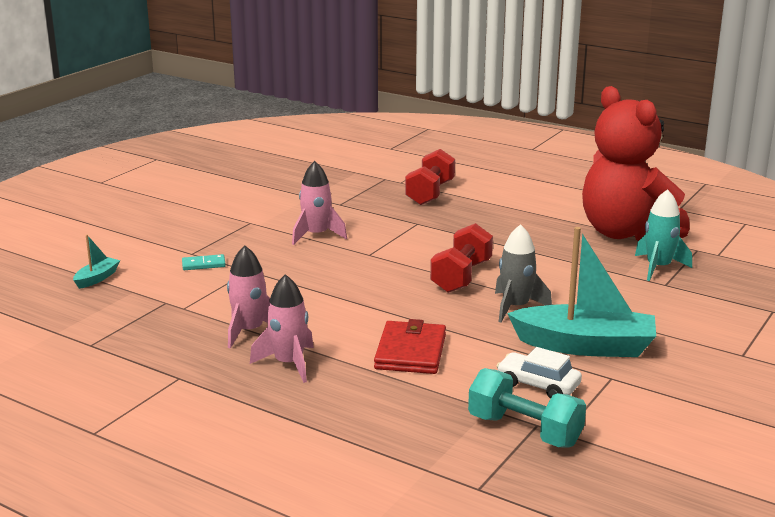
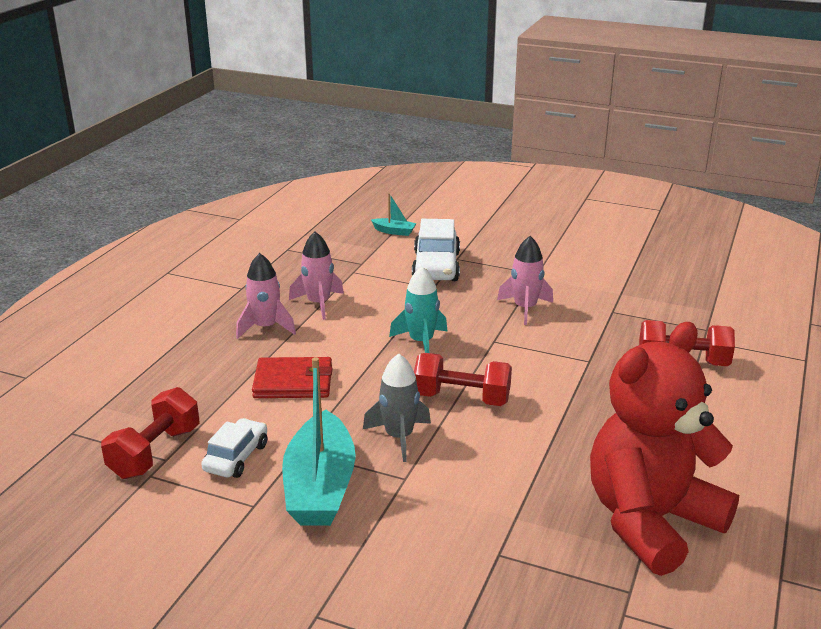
camera: 80 degrees right, 5 degrees up
(203, 264) = (436, 267): turquoise domino -> white car
(524, 430) = (155, 452): turquoise dumbbell -> red dumbbell
(658, 267) = (548, 549): turquoise rocket -> turquoise rocket (421, 342)

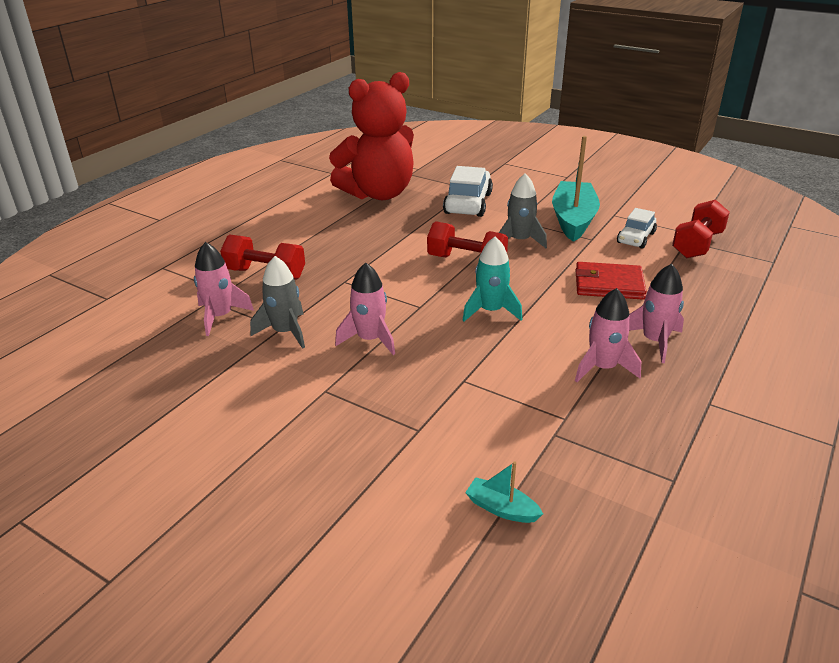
camera: 170 degrees left, 5 degrees up
(436, 267) = (451, 416): white car -> white car (468, 203)
(605, 308) = (285, 332): none -> grey rocket
(678, 316) = (220, 316): none -> pink rocket

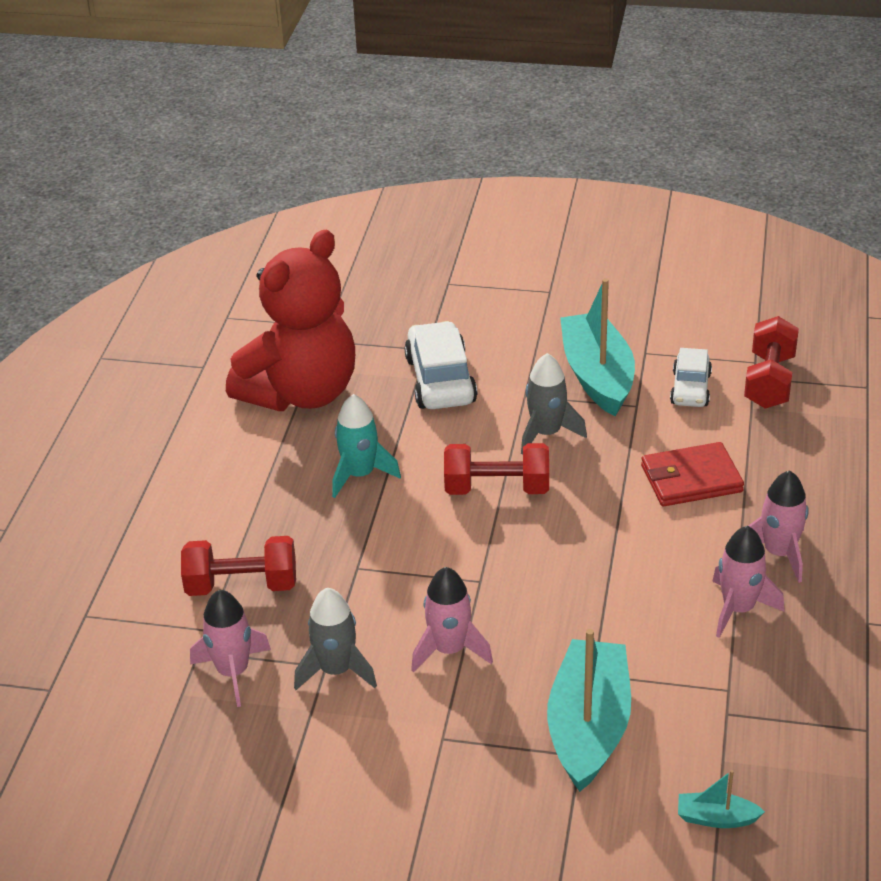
camera: 20 degrees left, 5 degrees up
(437, 413) = (589, 727): none -> turquoise boat
(490, 311) = (571, 563): turquoise rocket -> turquoise rocket (360, 475)

